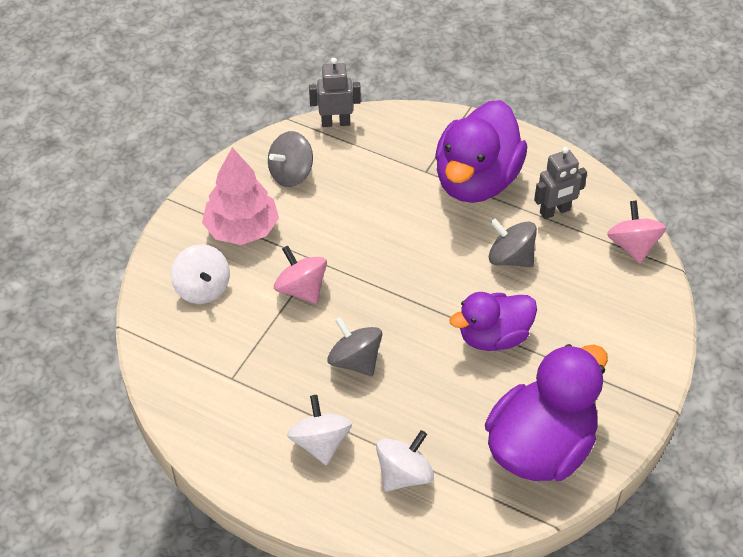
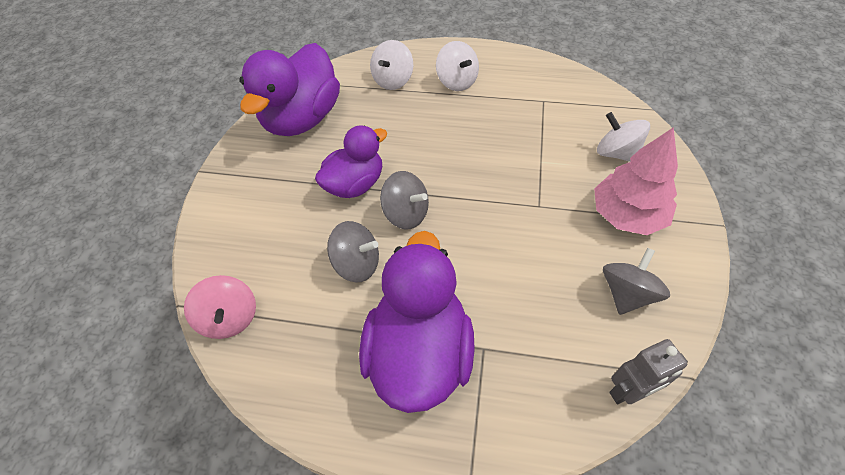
camera: 165 degrees right, 5 degrees up
(301, 289) = (535, 176): pink spinning top -> none
(355, 361) = (460, 136): grey spinning top -> grey spinning top (406, 214)
(555, 211) = (320, 337): grey robot -> none

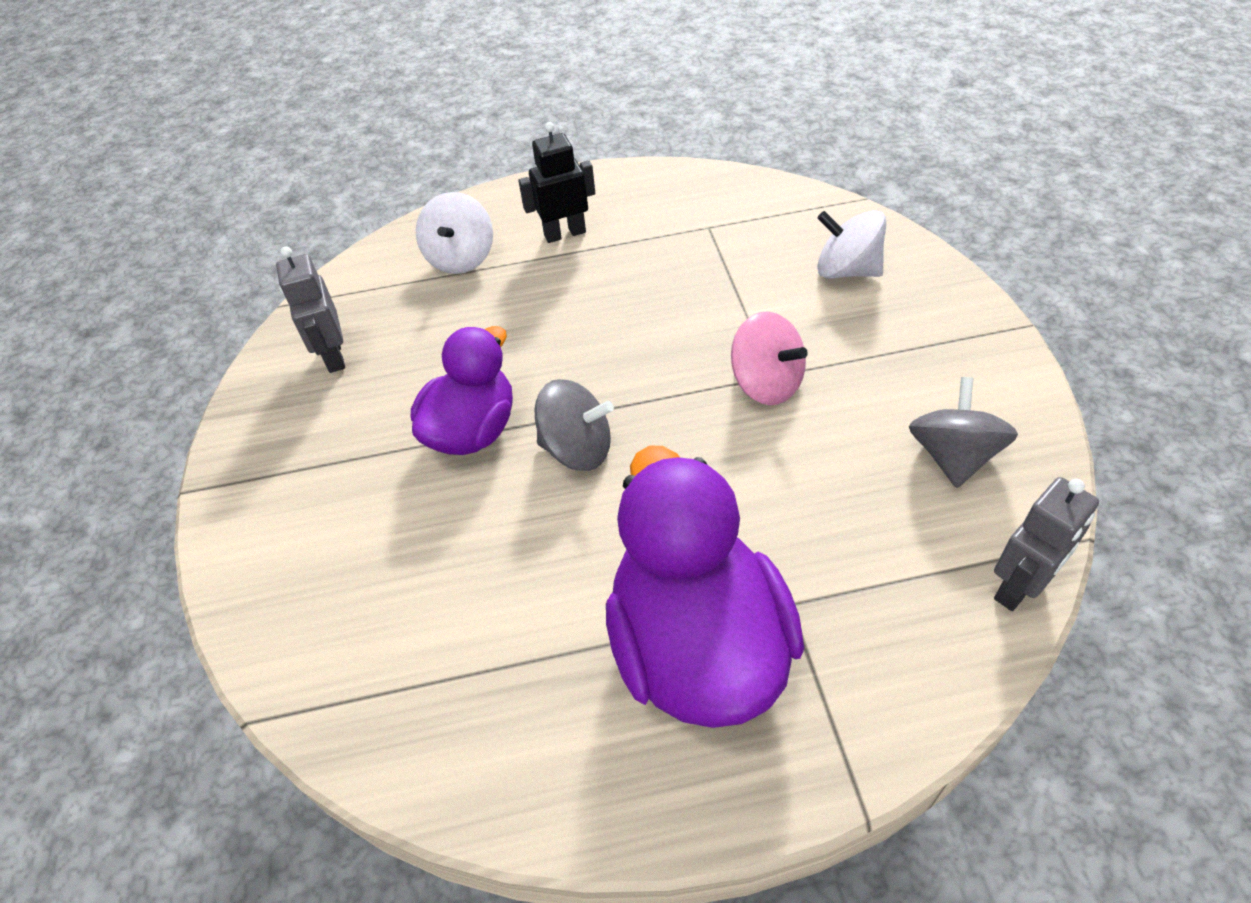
camera: 20 degrees left, 5 degrees down
(230, 318) = (353, 708): pink spinning top -> pink spinning top (766, 383)
(302, 119) = (333, 356): purple duck -> grey robot
(357, 264) = (533, 549): grey spinning top -> none
(457, 81) = (564, 233): white spinning top -> black robot
(627, 215) = (901, 350): pink tree -> none

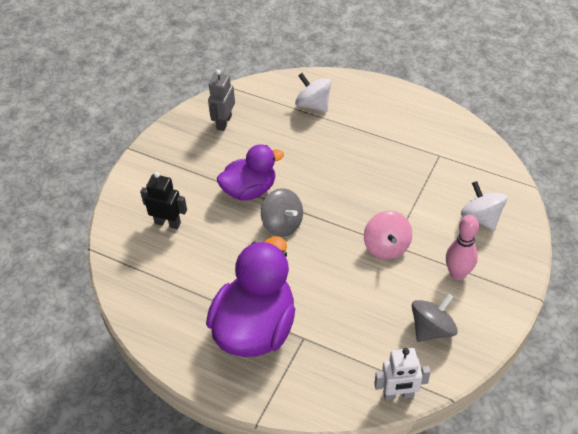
camera: 35 degrees right, 0 degrees up
(461, 258) = (313, 105): white spinning top -> white spinning top turned 90 degrees clockwise
(564, 233) = (369, 119): black robot -> black robot (168, 223)
(899, 359) = (457, 274): none -> pink bowling pin
(1019, 587) = (398, 394): grey robot -> white robot

